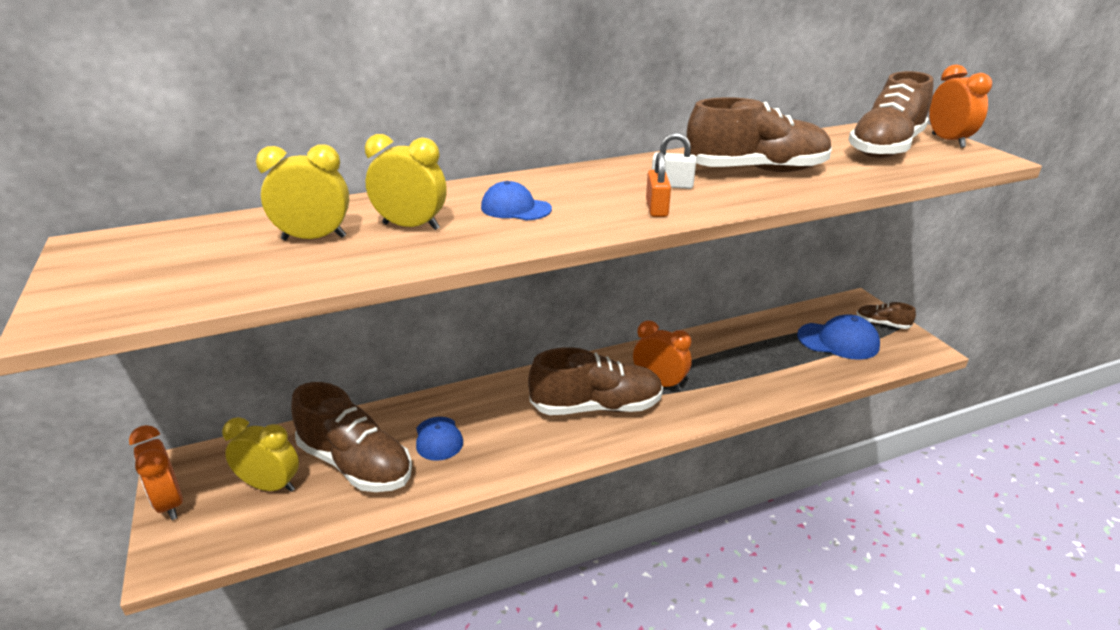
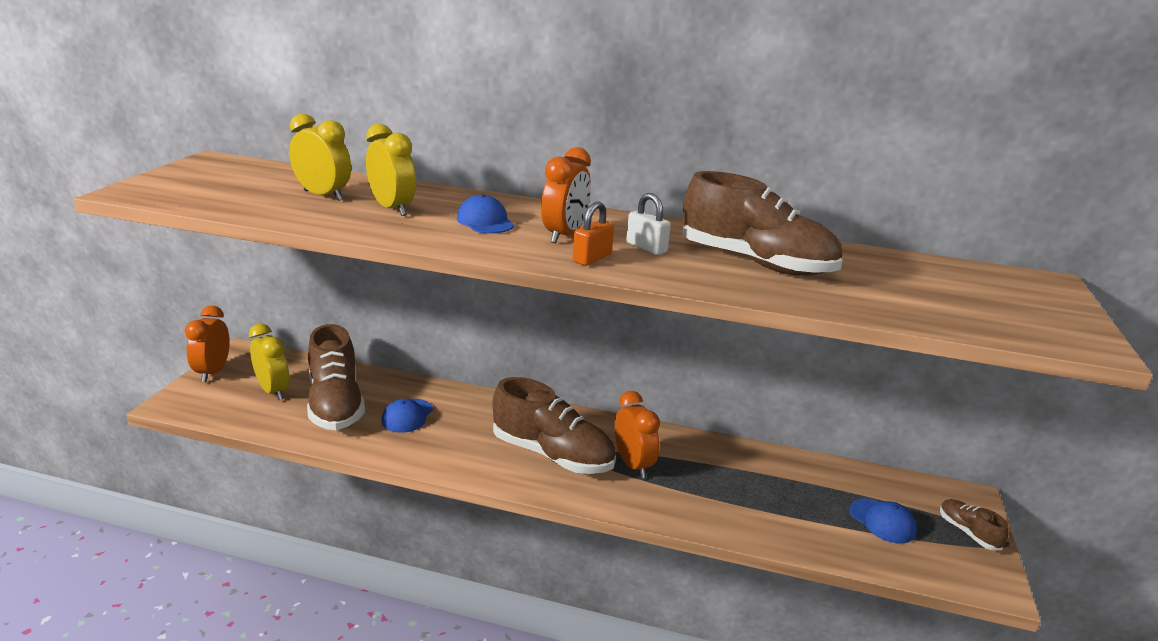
camera: 35 degrees right, 5 degrees down
(838, 341) = (882, 521): blue cap -> blue cap, size x0.66
(885, 148) = (960, 292): brown shoe -> none
(947, 141) = (1068, 311): orange clock -> orange clock (564, 235)

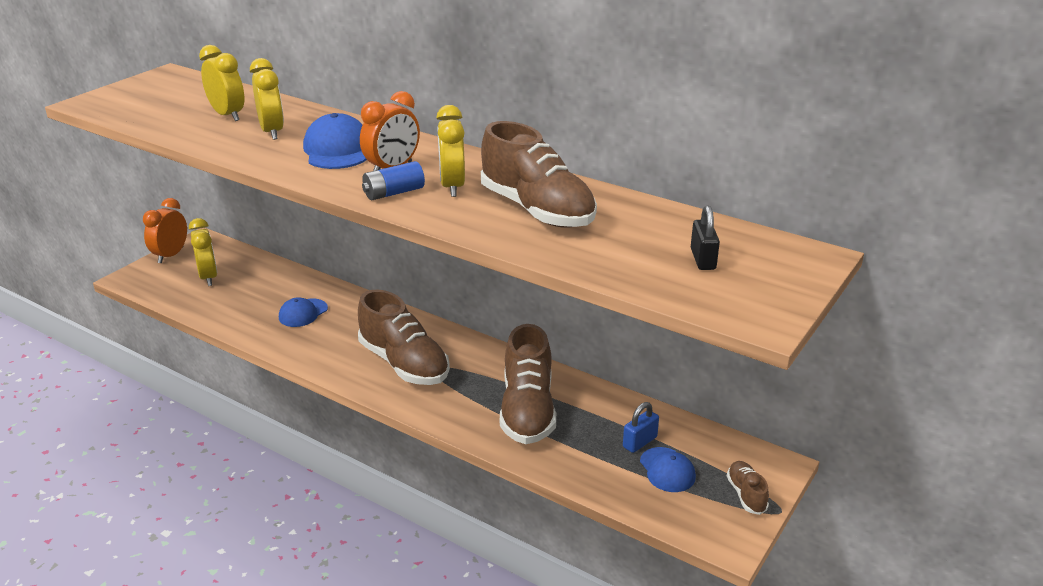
camera: 20 degrees right, 5 degrees up
(336, 404) = (251, 295): brown shoe -> brown shoe (527, 410)
(485, 221) = (337, 150): blue cap -> blue cap, size x1.51
(592, 258) = (394, 193): orange padlock -> blue battery
(633, 465) = (469, 383): orange clock -> none
(646, 247) = (452, 186): white padlock -> yellow clock
(837, 497) = (640, 442): none -> blue padlock
(961, 293) = (703, 259): none -> black padlock

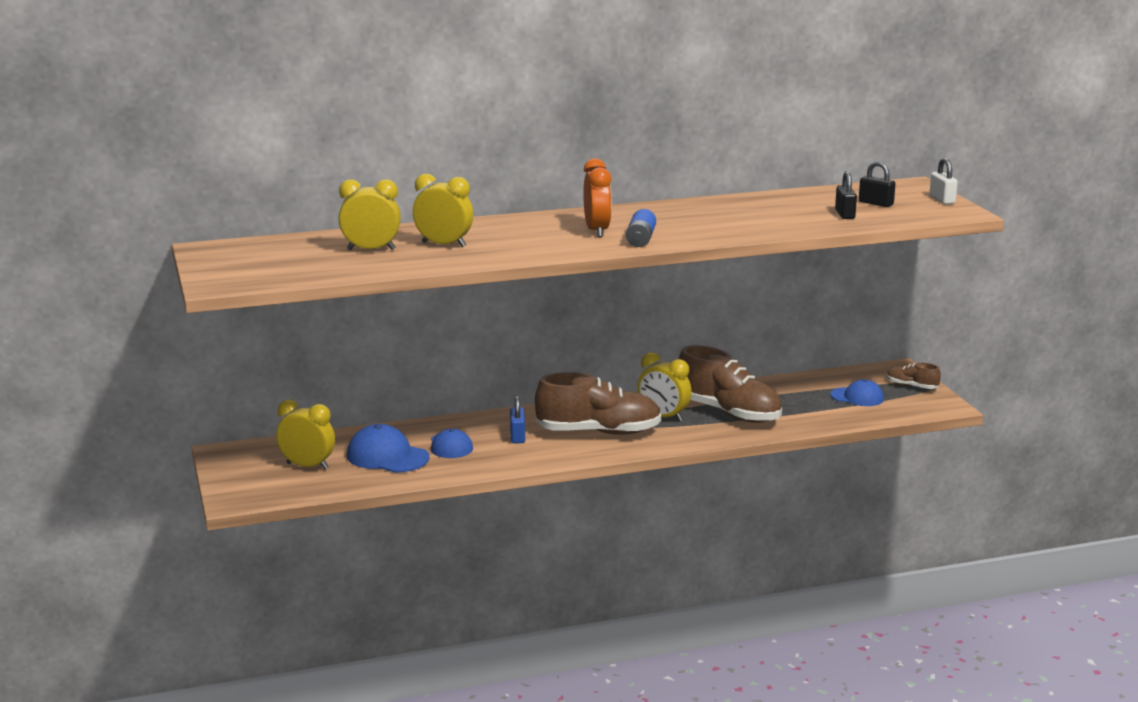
camera: 50 degrees left, 10 degrees down
(171, 255) = (226, 472): orange clock -> none
(337, 150) = (527, 236): blue cap -> blue cap (387, 456)
(452, 186) = (661, 225): yellow clock -> yellow clock (663, 417)
(537, 210) = (741, 216): brown shoe -> none
(633, 256) = (845, 214): none -> black padlock
(640, 442) = (817, 394): blue padlock -> blue padlock (517, 436)
(789, 291) = (942, 200): none -> white padlock

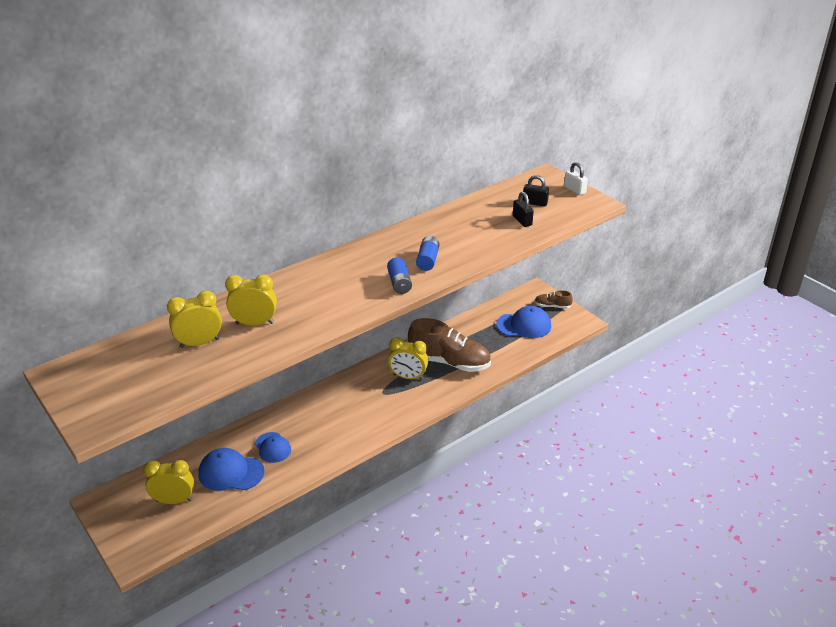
camera: 20 degrees left, 15 degrees up
(517, 436) = (316, 424): blue padlock -> none
(597, 231) = (361, 278): orange clock -> none
(598, 432) = (371, 405): brown shoe -> none
(692, 228) = (427, 260): none -> blue battery
(857, 397) = (524, 325): blue cap -> blue cap, size x1.51

